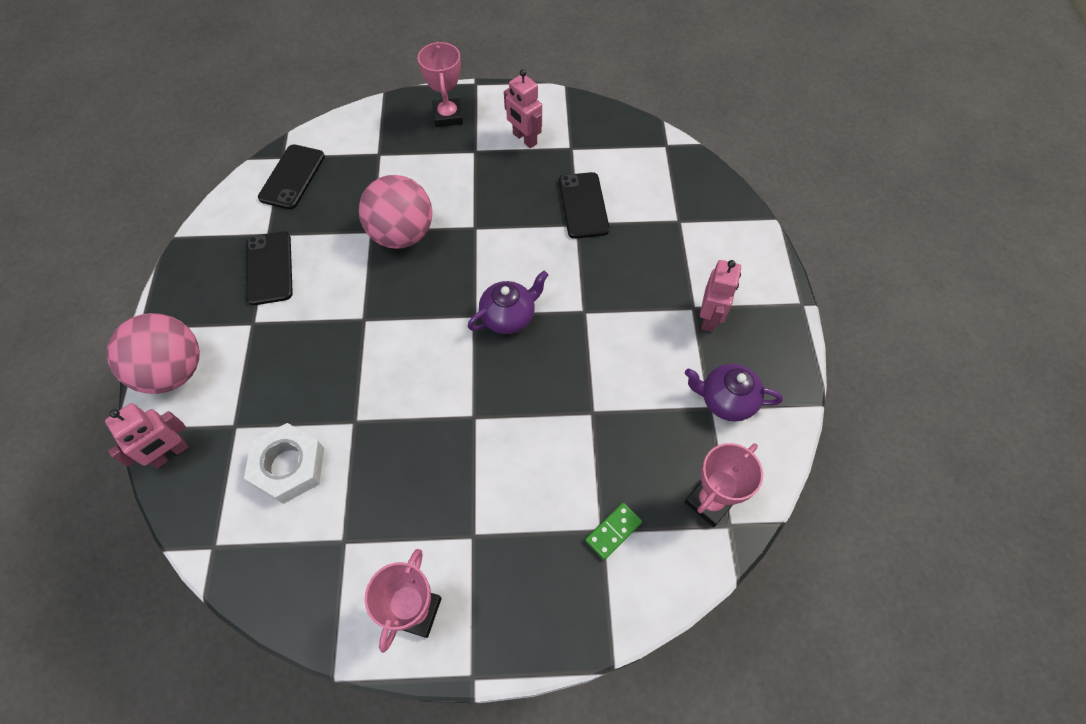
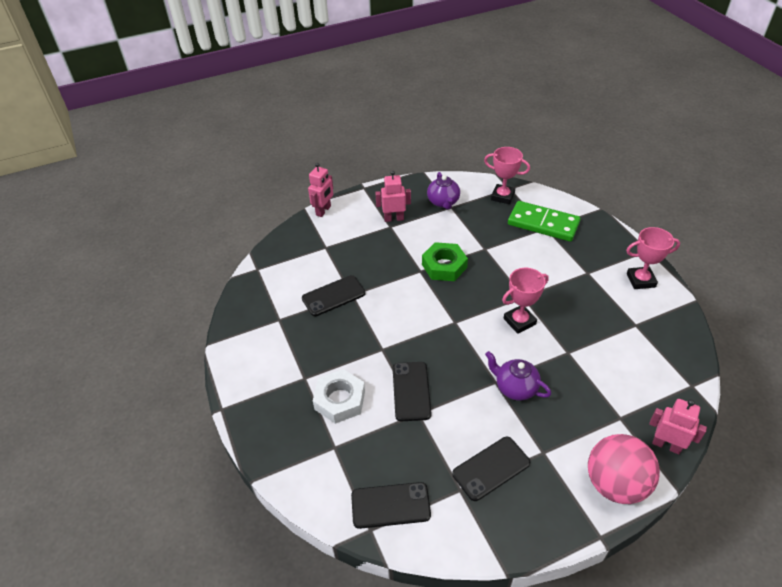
camera: 110 degrees left, 15 degrees down
(288, 466) = (620, 372): white nut -> white nut (340, 400)
(402, 234) = (411, 391): pink ball -> black phone
(448, 116) = (270, 413): pink trophy -> pink trophy (519, 321)
(509, 316) = (445, 304): purple teapot -> purple teapot (515, 387)
(524, 139) = (279, 350): pink robot -> pink robot (323, 211)
(579, 343) = (444, 266): none -> green nut
(613, 531) = (543, 223): green domino -> green domino, size x2.21

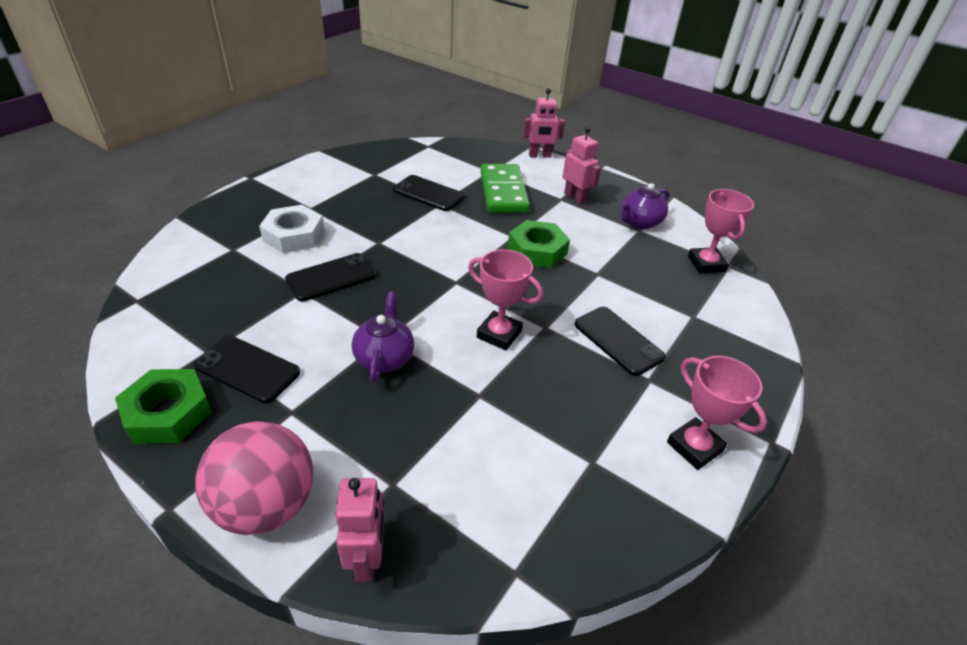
camera: 55 degrees right, 5 degrees down
(390, 505) = (171, 305): black phone -> black phone (618, 340)
(515, 525) = (168, 413): none -> green nut
(543, 223) = (698, 311): green domino -> green domino (503, 192)

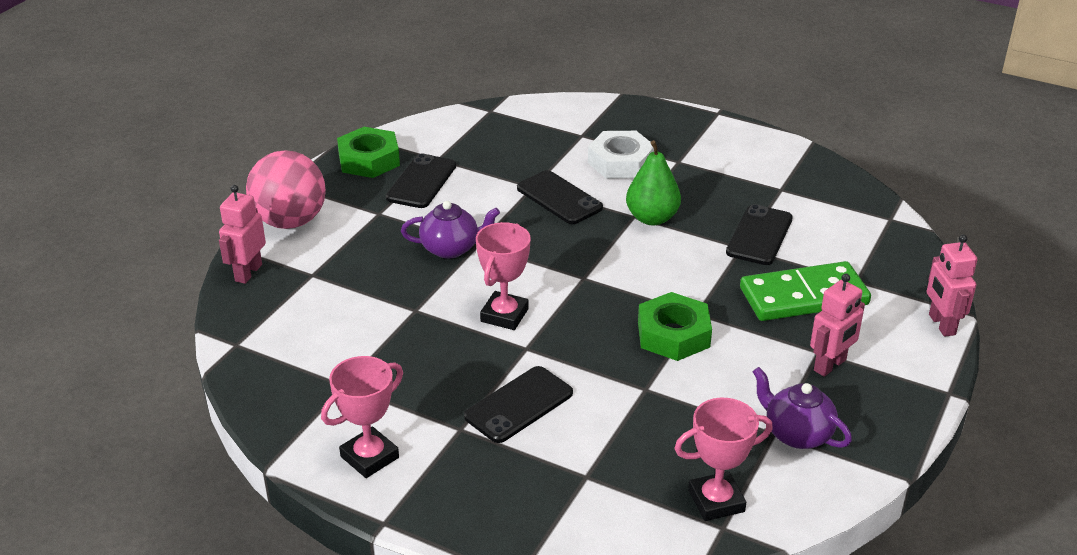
camera: 85 degrees right, 5 degrees down
(367, 559) = (248, 273): pink robot -> pink robot turned 120 degrees clockwise
(386, 234) = (652, 218): none -> green pear

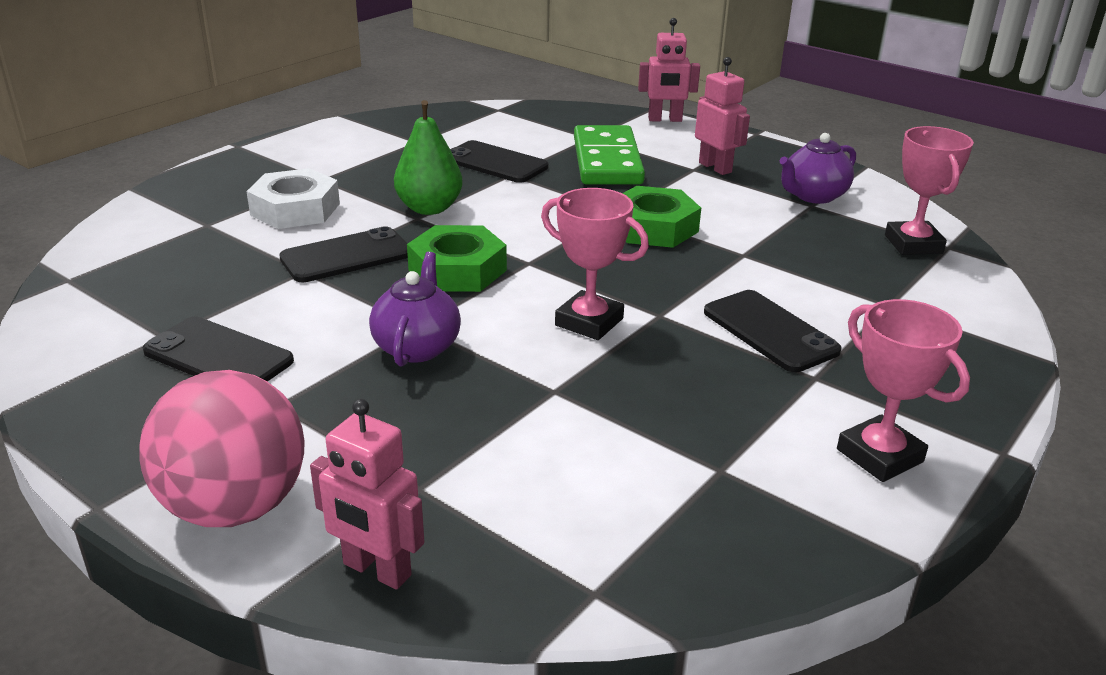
camera: 80 degrees left, 5 degrees down
(369, 160) = (103, 402): green nut -> green nut (457, 270)

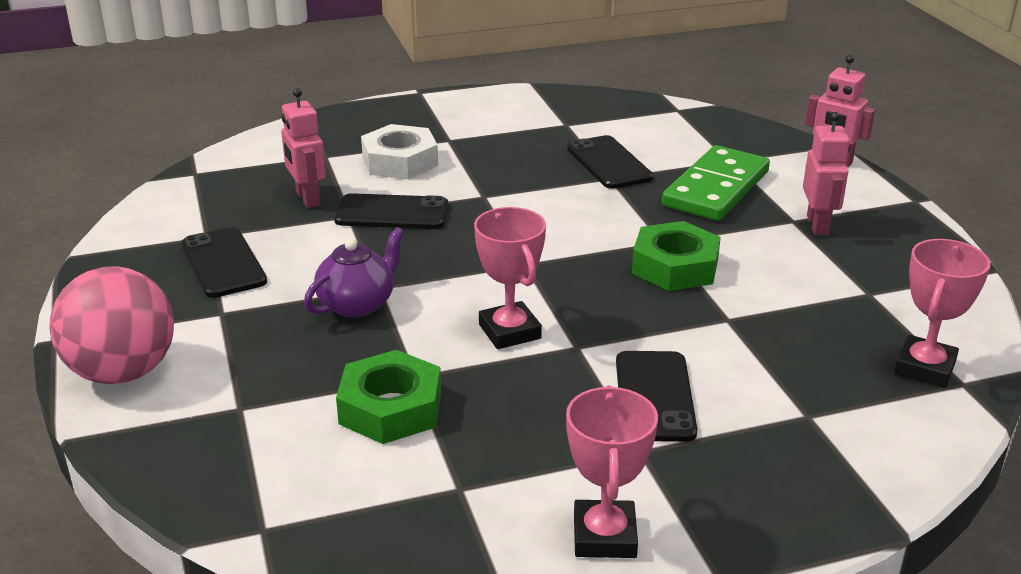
camera: 35 degrees right, 0 degrees up
(376, 570) = (153, 450): pink robot -> pink robot (307, 198)
(429, 208) = (502, 190): green pear -> none
(457, 270) = (460, 252): green nut -> green nut (390, 408)
(813, 196) = (884, 284): purple teapot -> none

